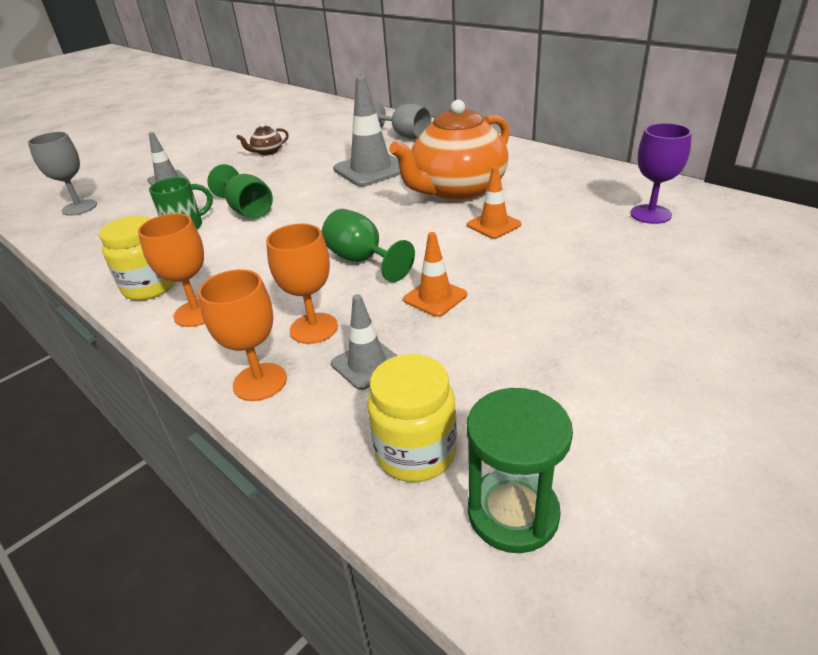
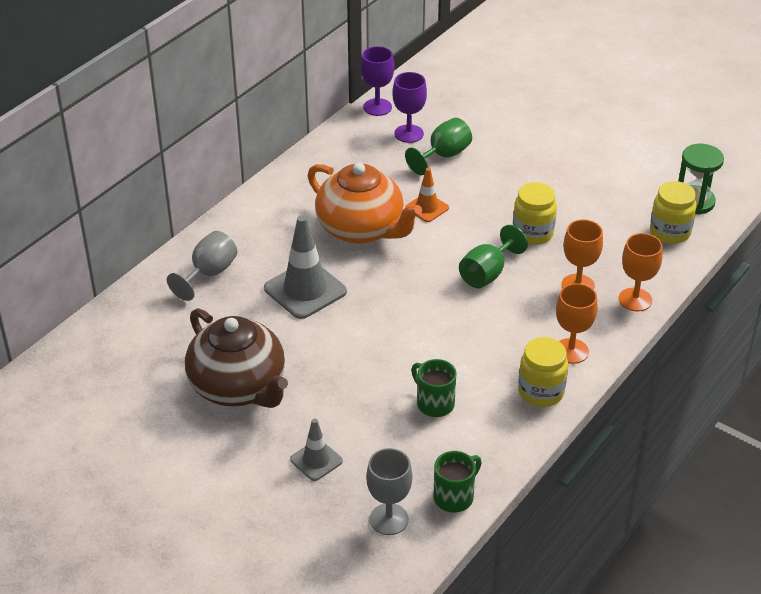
camera: 100 degrees left, 5 degrees up
(69, 235) = (454, 497): none -> green mug
(247, 210) = (398, 365): green goblet -> green goblet (443, 156)
(267, 152) = (239, 387): brown teapot -> brown teapot, size x2.50
(367, 364) = (608, 256): grey traffic cone -> none
(435, 297) = (532, 233): orange traffic cone -> yellow jar
(703, 195) = (377, 107): none -> purple goblet

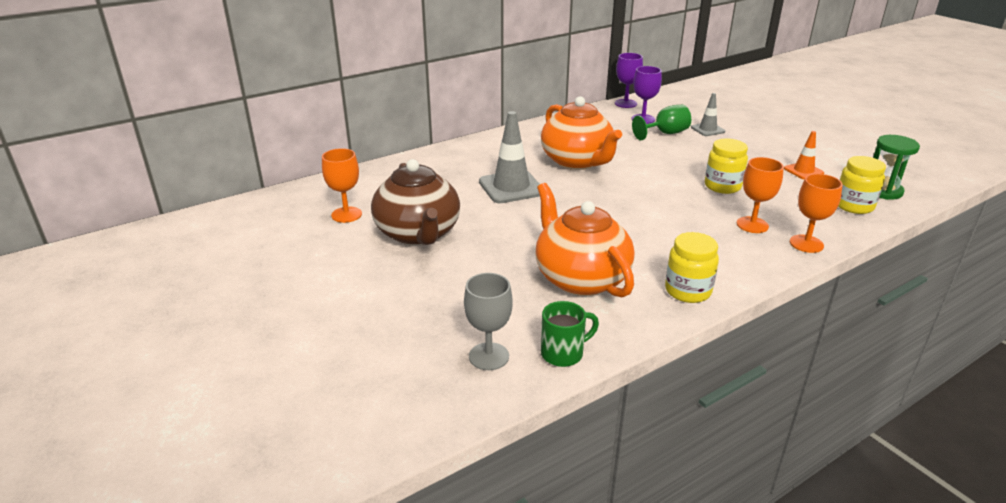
camera: 20 degrees right, 10 degrees down
(209, 274) = (443, 166): grey goblet -> none
(316, 460) = (449, 296): grey traffic cone -> grey traffic cone (707, 129)
(427, 208) = (637, 158): orange traffic cone -> orange traffic cone (803, 171)
(434, 403) = (580, 278): green mug -> orange teapot
(487, 274) = (671, 203): green goblet -> none
(571, 351) = (729, 267): orange goblet -> orange goblet (346, 215)

